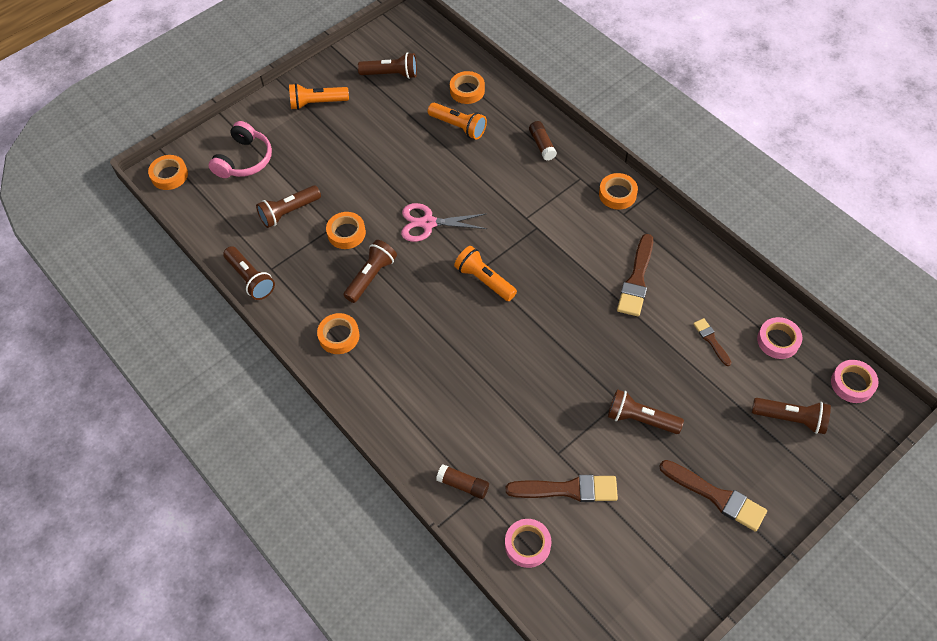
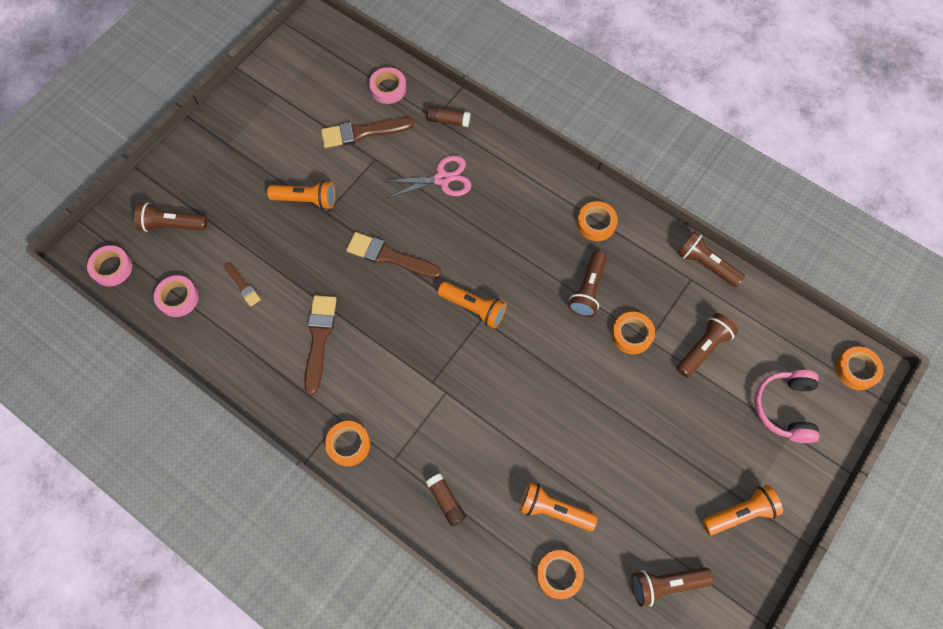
camera: 165 degrees right, 10 degrees up
(428, 223) = (550, 364): pink scissors -> pink scissors (442, 179)
(640, 419) = (306, 200): brown flashlight -> orange flashlight
(716, 496) = (240, 149): brown brush -> brown brush (389, 256)

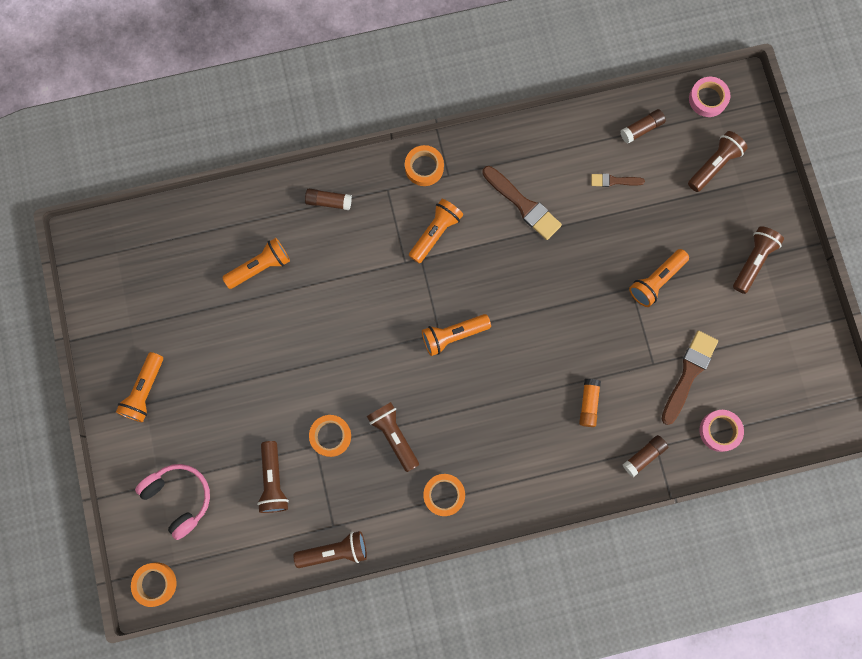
camera: 130 degrees right, 10 degrees up
(178, 298) = (641, 129): pink tape -> brown glue stick
(389, 256) = (550, 306): brown brush -> none
(400, 388) = (435, 233): none -> orange flashlight
(442, 179) = (588, 404): pink scissors -> orange glue stick
(559, 574) = (218, 235): orange tape -> none
(665, 584) = (150, 298): brown flashlight -> brown flashlight (753, 261)

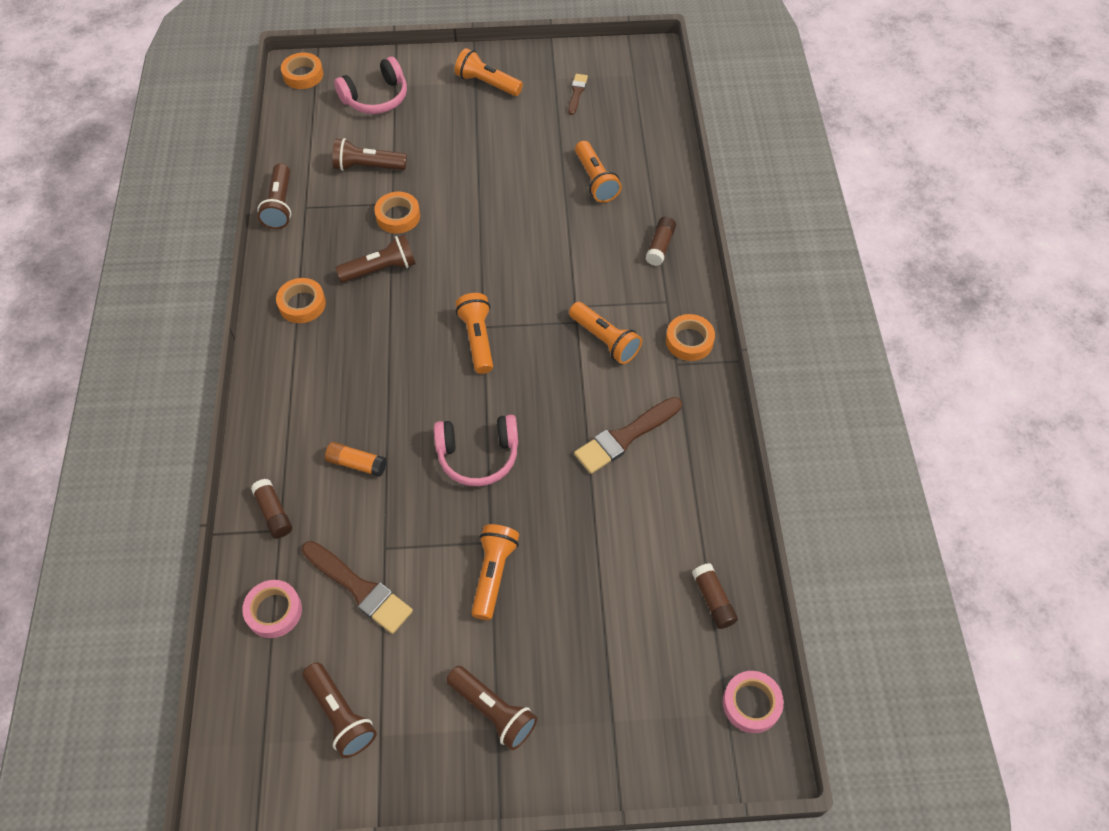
camera: 100 degrees right, 20 degrees down
(562, 312) = (478, 456): none -> pink headphones
(614, 181) = (642, 549): brown brush -> brown brush (577, 92)
(656, 281) = (493, 574): orange flashlight -> orange flashlight turned 45 degrees clockwise
(714, 165) = (646, 689): brown flashlight -> brown flashlight (340, 715)

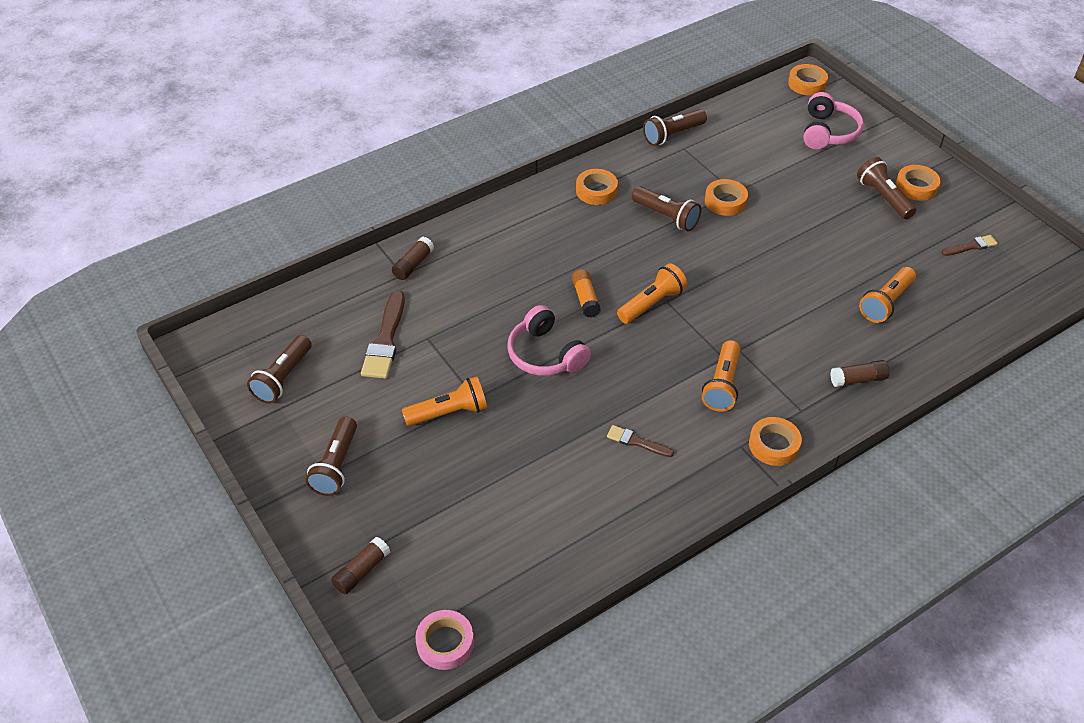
camera: 60 degrees right, 10 degrees down
(274, 611) = (338, 303): pink tape -> none
(356, 464) = (485, 288): orange glue stick -> orange glue stick (585, 299)
(368, 167) = (756, 161): brown flashlight -> brown flashlight (883, 197)
(376, 98) = (828, 132): pink headphones -> pink headphones turned 105 degrees counterclockwise
(487, 83) = (916, 187): orange flashlight -> orange tape
(625, 437) = (636, 442): brown brush -> brown brush, size x0.55
(713, 600) = (524, 573): brown glue stick -> brown glue stick (361, 571)

